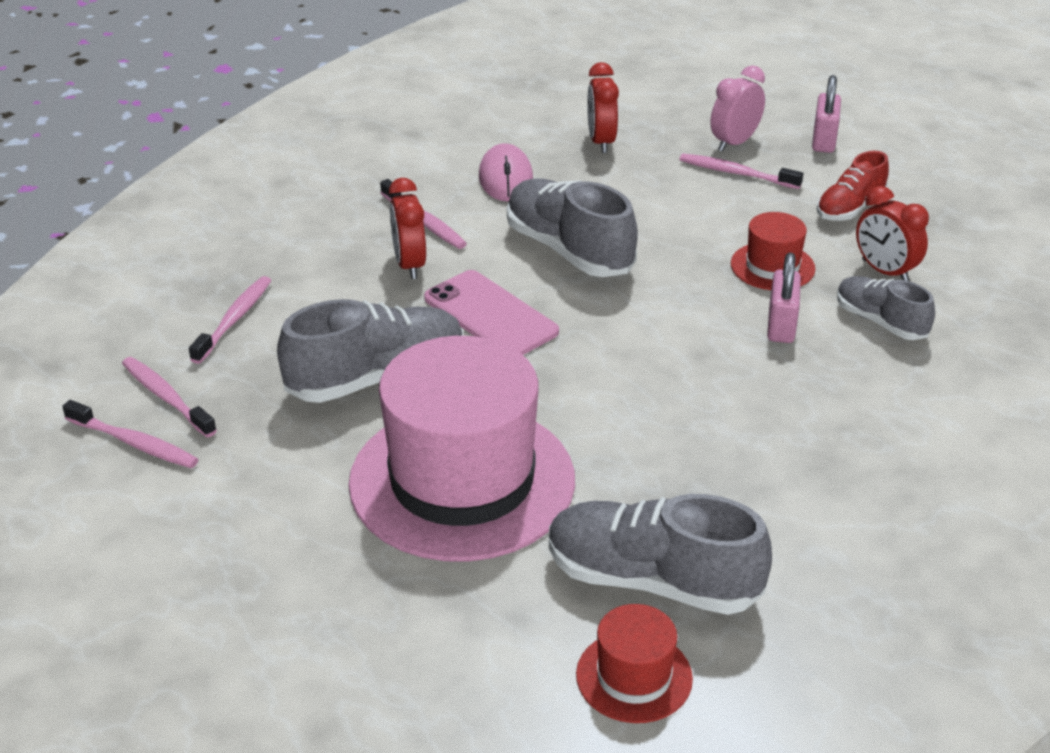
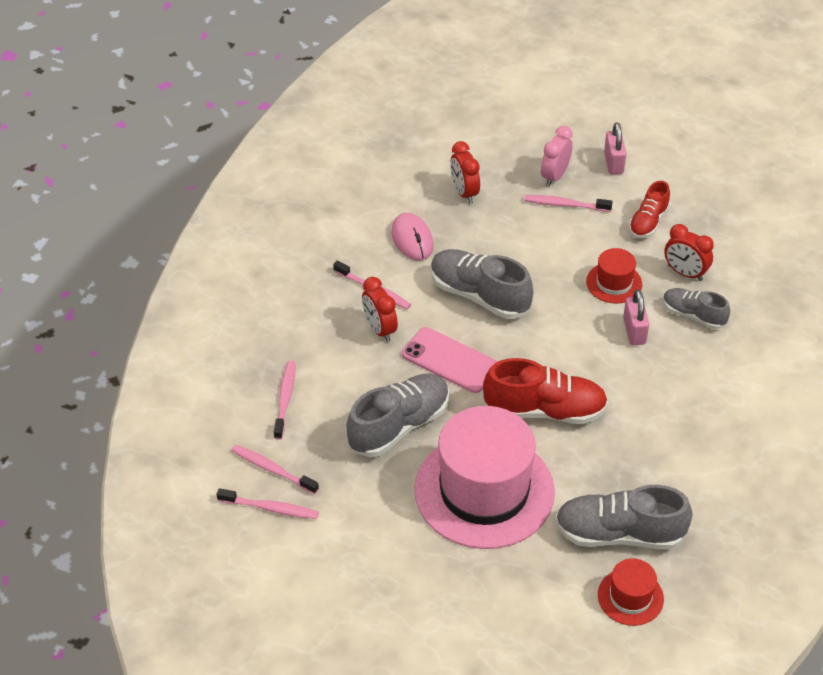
camera: 15 degrees left, 10 degrees up
(603, 397) = (544, 410): none -> red shoe

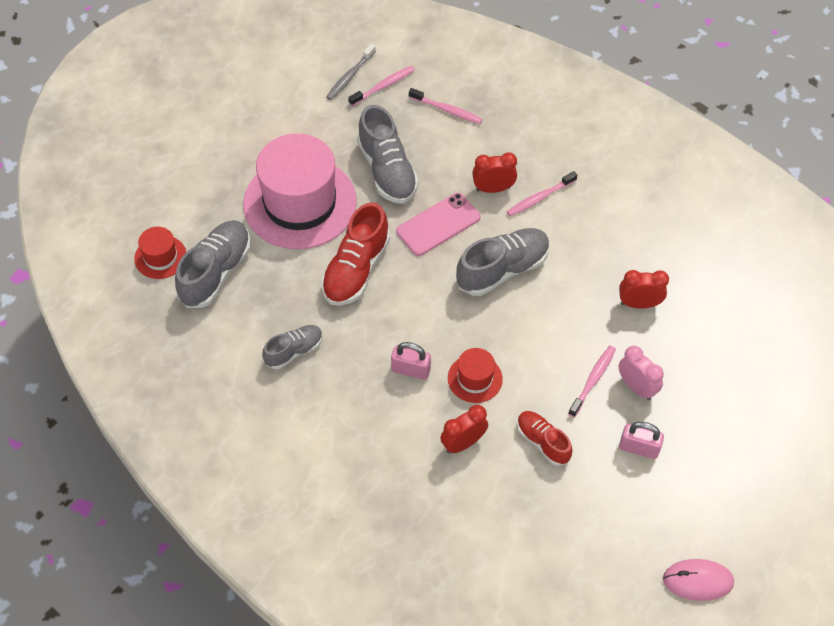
camera: 110 degrees right, 10 degrees up
(270, 508) = (350, 76): pink toothbrush -> grey toothbrush
(412, 239) = (591, 244): pink mouse -> pink mouse (698, 580)
(693, 315) = (408, 425): grey shoe -> grey shoe (294, 351)

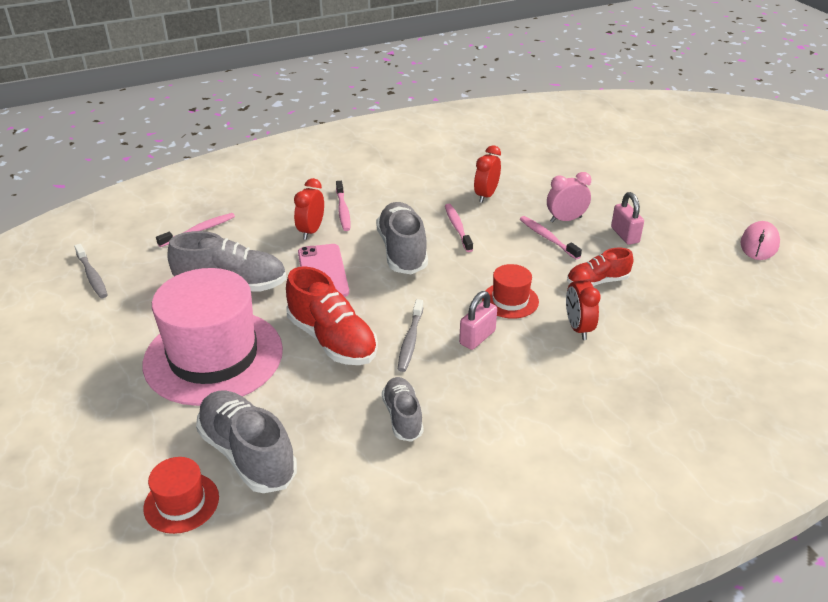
camera: 65 degrees left, 20 degrees down
(382, 323) = (410, 340): none -> grey toothbrush
(383, 86) = (129, 259): pink toothbrush -> pink toothbrush (457, 228)
(638, 448) = (625, 235): pink padlock -> pink padlock turned 60 degrees counterclockwise

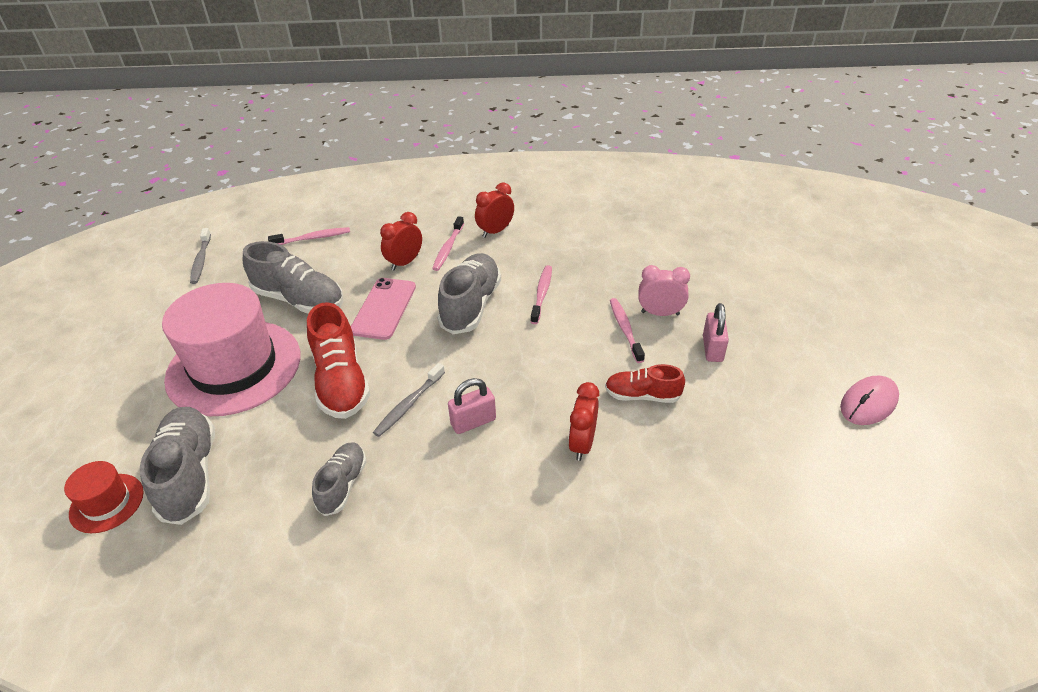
camera: 25 degrees right, 5 degrees up
(486, 195) = (596, 265): red clock -> red clock (495, 231)
(510, 300) = (535, 390): red hat -> none

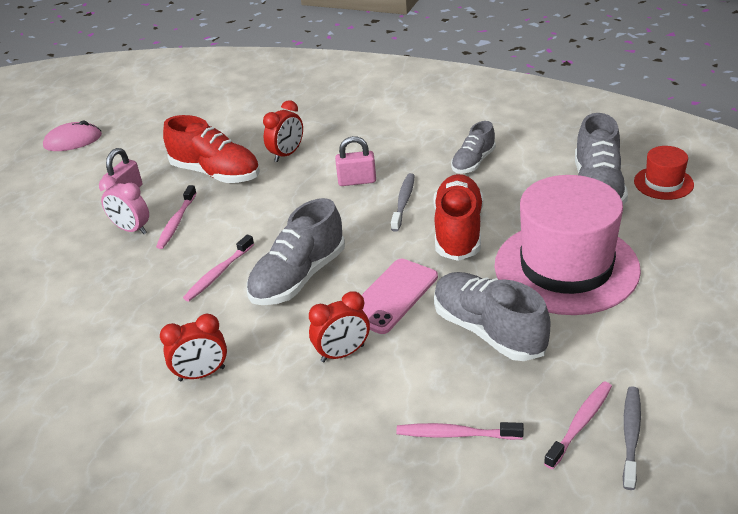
camera: 155 degrees left, 5 degrees down
(409, 405) = (403, 202): grey toothbrush -> grey toothbrush turned 45 degrees counterclockwise
(448, 248) = (278, 362): pink toothbrush -> pink toothbrush (580, 423)
(642, 395) = (216, 173): red shoe -> red shoe, size x1.67

